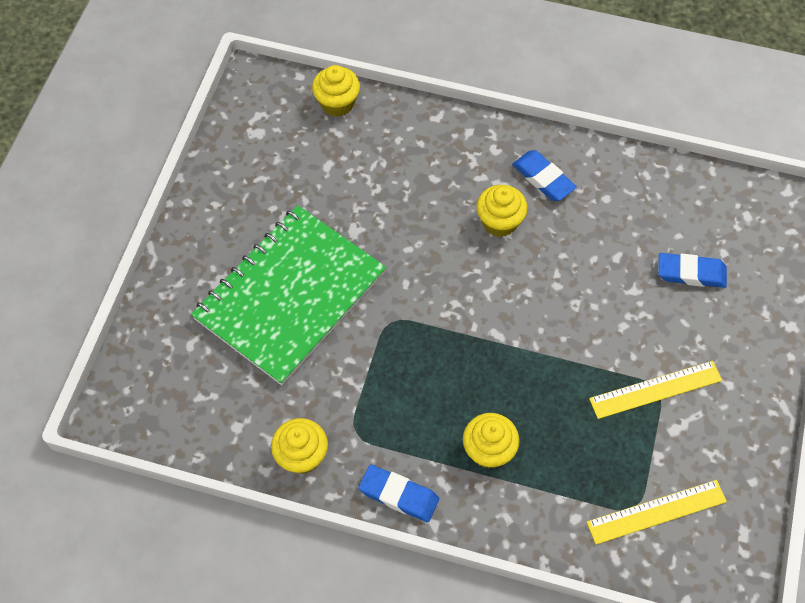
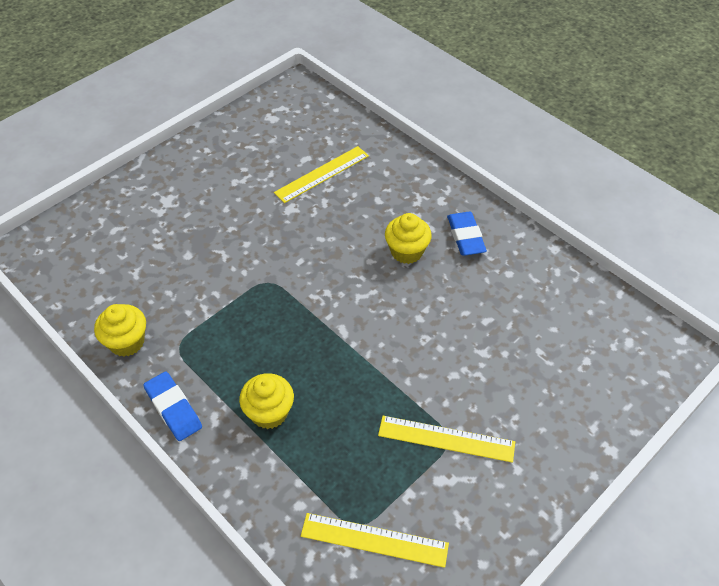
camera: 30 degrees right, 10 degrees down
(290, 295) = (209, 230): green notebook -> none
(337, 103) = (344, 122): yellow cupcake -> none
(358, 175) = (322, 174): none -> yellow ruler
(691, 273) = (544, 362): blue eraser -> none

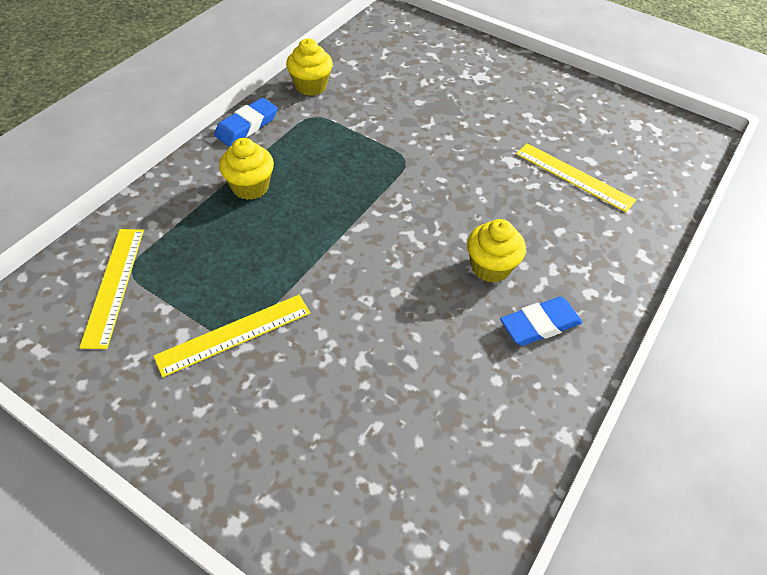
camera: 75 degrees right, 0 degrees up
(446, 439) = (234, 334): yellow ruler -> yellow ruler turned 60 degrees clockwise

